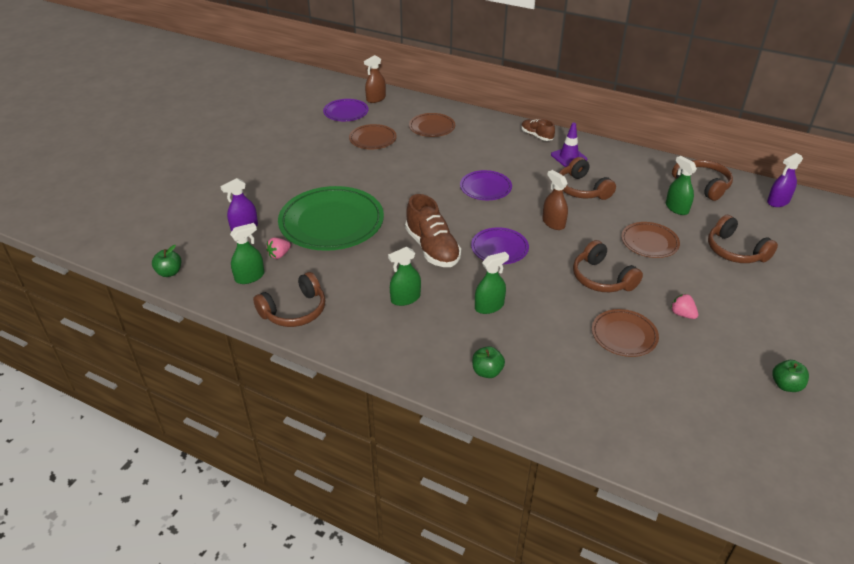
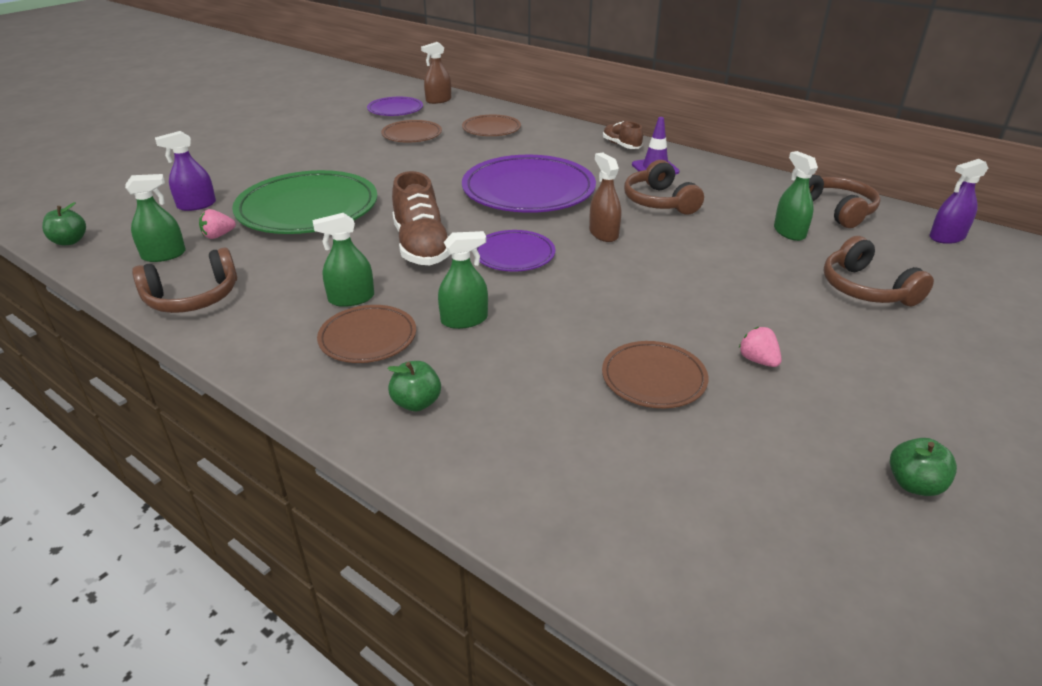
camera: 10 degrees right, 5 degrees down
(485, 188) = (528, 190): purple plate -> purple plate, size x1.90
(602, 278) = (647, 303): brown headphones -> none
(649, 242) = (735, 267): brown plate -> brown plate (368, 338)

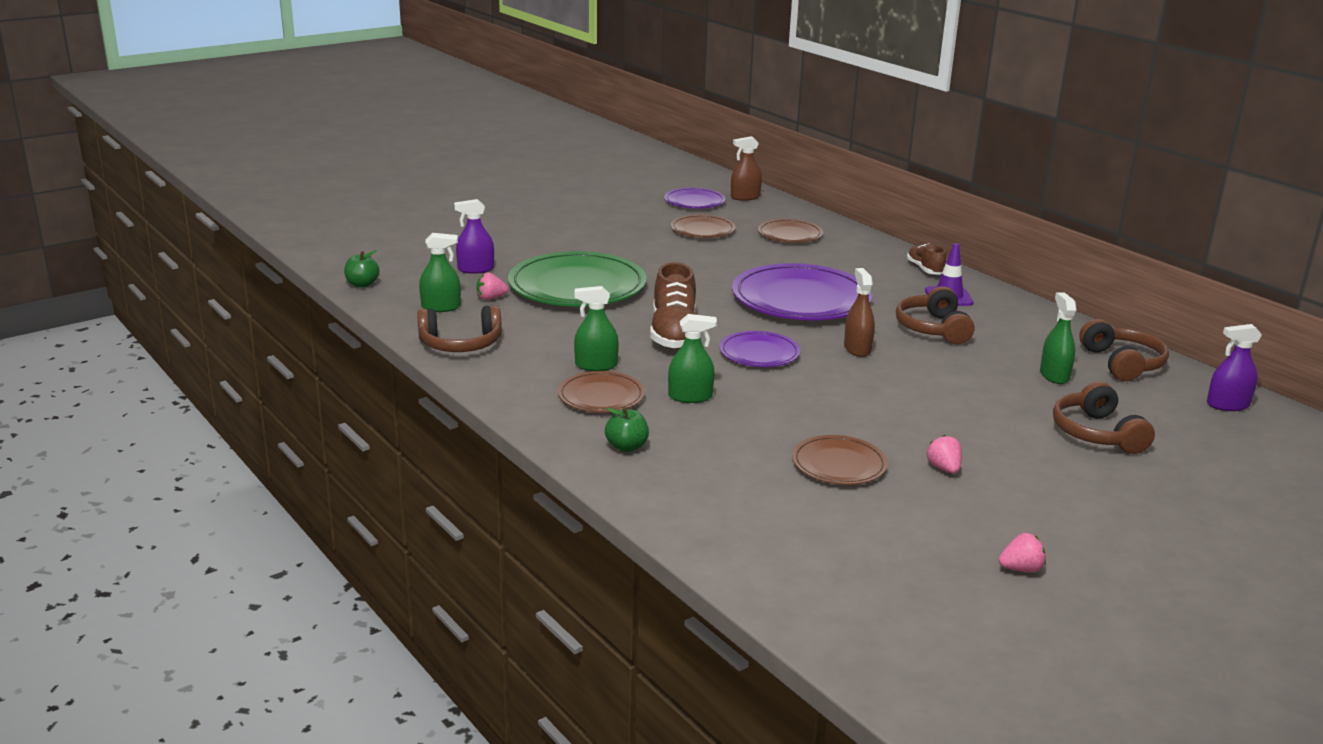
camera: 15 degrees right, 10 degrees down
(914, 484) = (1021, 569): green apple -> pink strawberry

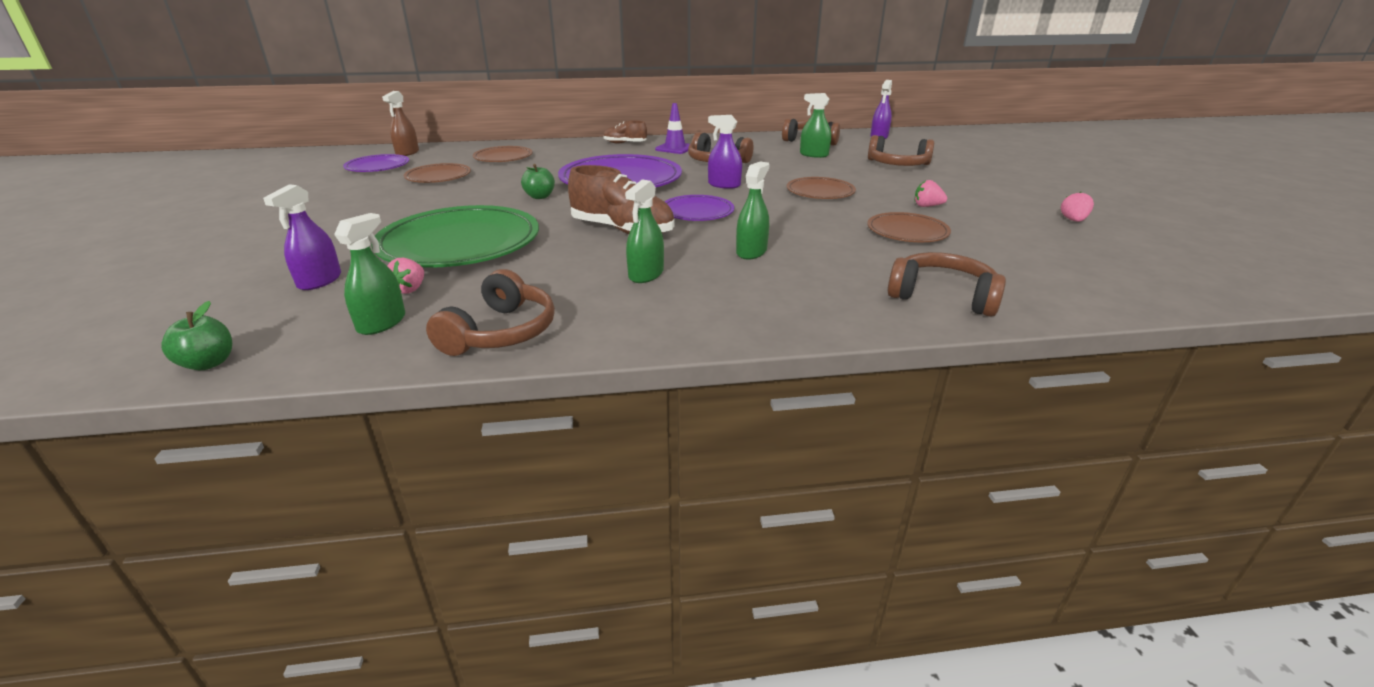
camera: 60 degrees left, 5 degrees up
(601, 396) = (715, 287): brown plate -> brown plate (820, 192)
(626, 447) = (830, 299): green apple -> green apple (540, 197)
(684, 497) = (942, 297): none -> brown headphones
(857, 349) = (724, 185): brown spray bottle -> purple spray bottle

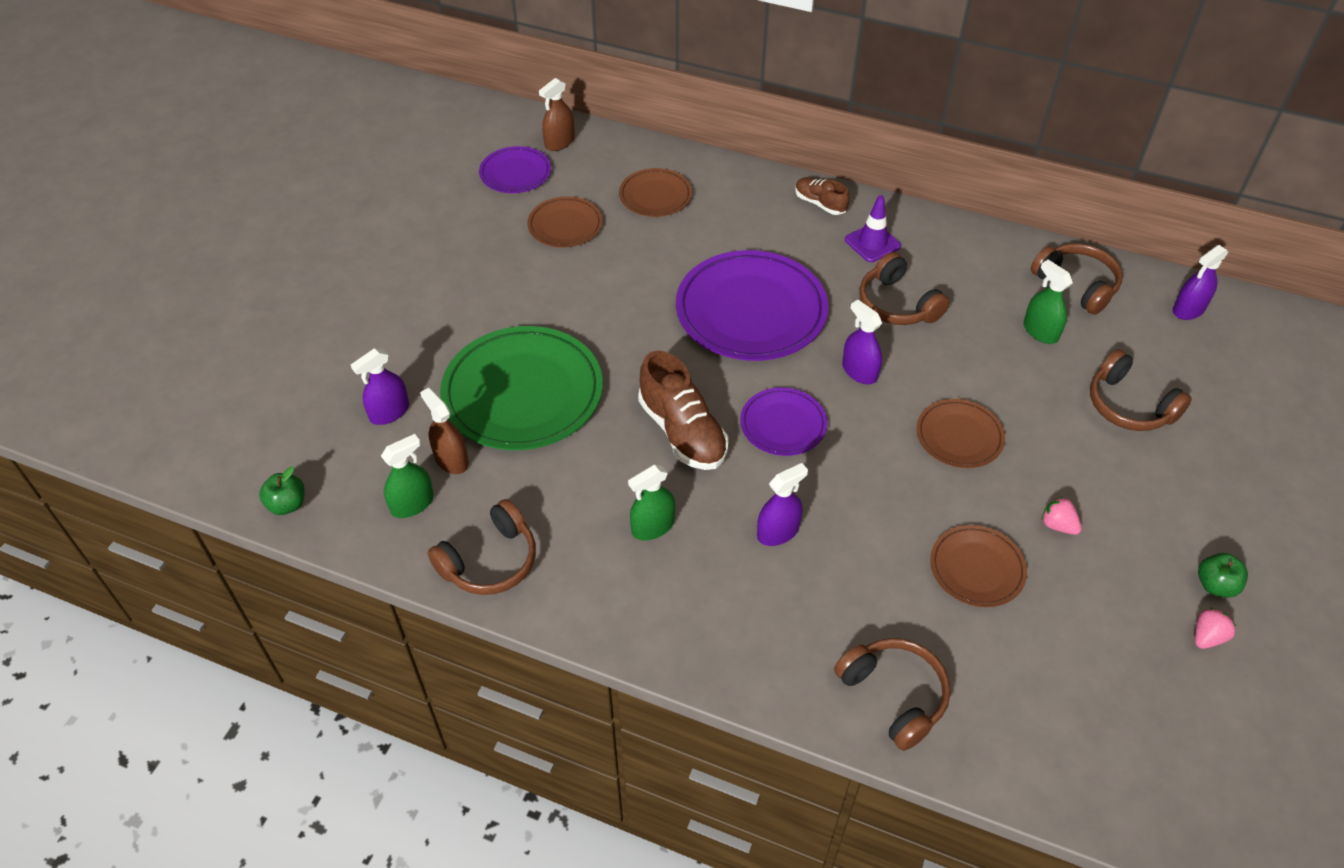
camera: 30 degrees right, 20 degrees up
(410, 289) = (451, 459): pink strawberry -> brown spray bottle
(540, 197) = (643, 319): green apple -> green apple (1215, 585)
(751, 252) = (778, 532): green spray bottle -> purple spray bottle

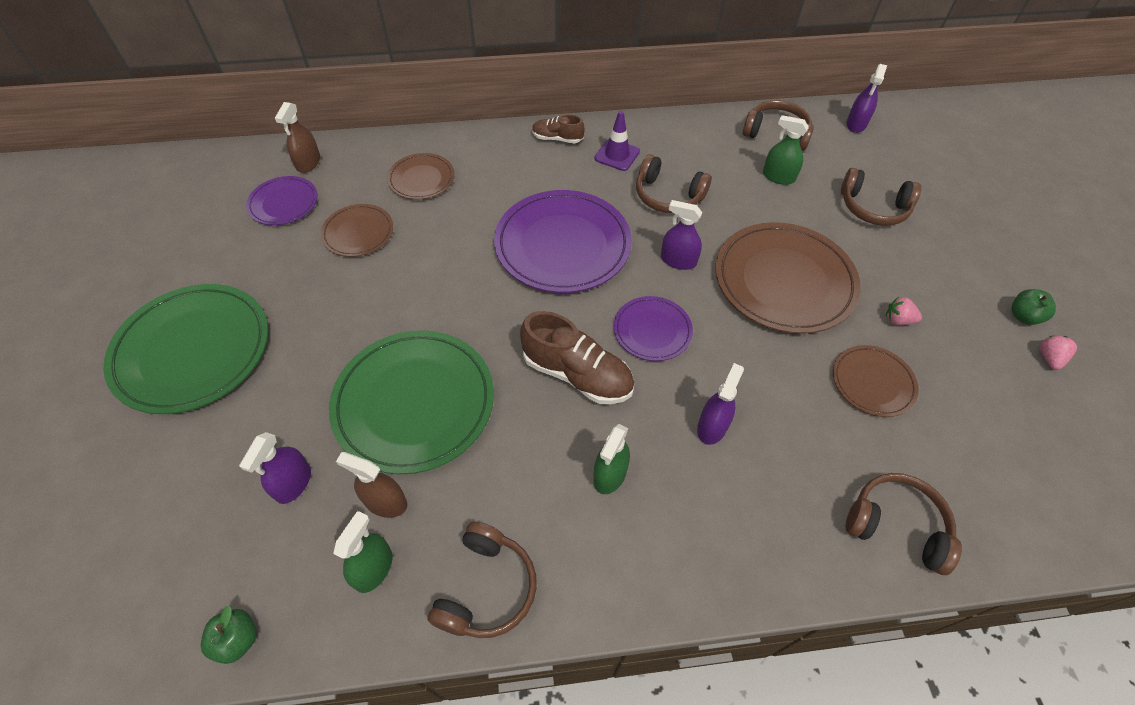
camera: 30 degrees left, 5 degrees up
(370, 274) = (193, 351): none -> green plate
(959, 436) = (784, 281): brown plate -> brown plate, size x1.90

